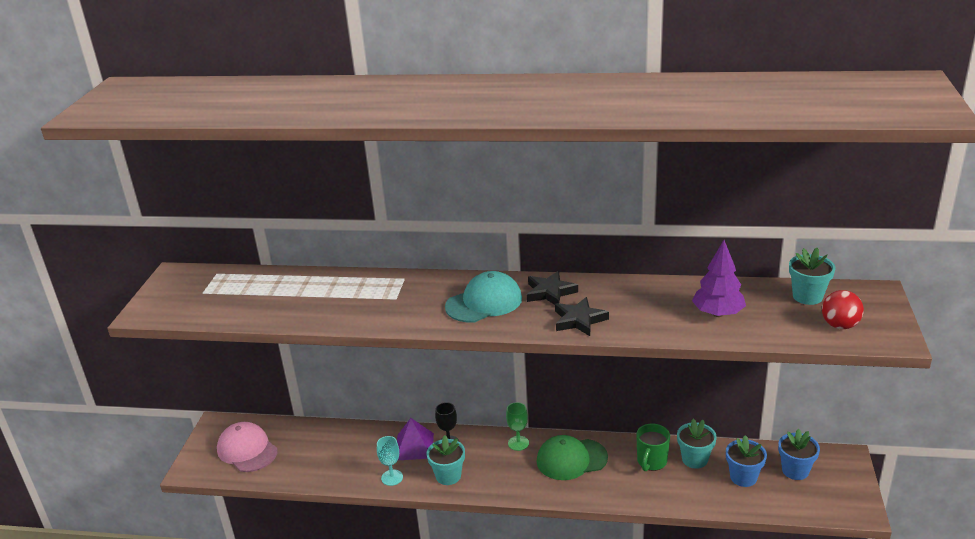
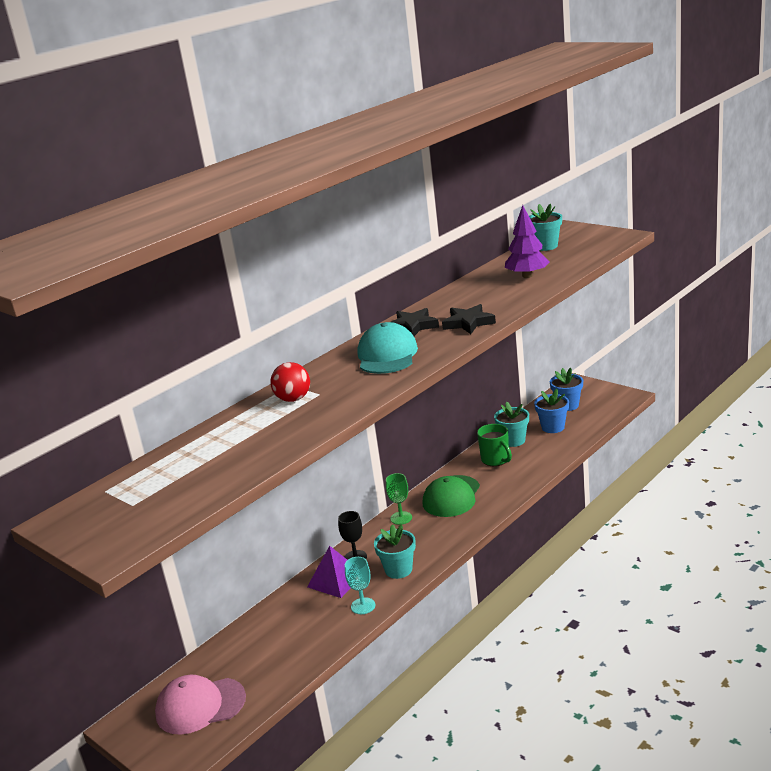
camera: 55 degrees left, 5 degrees down
(839, 325) = (590, 245): red ball -> red ball (293, 399)

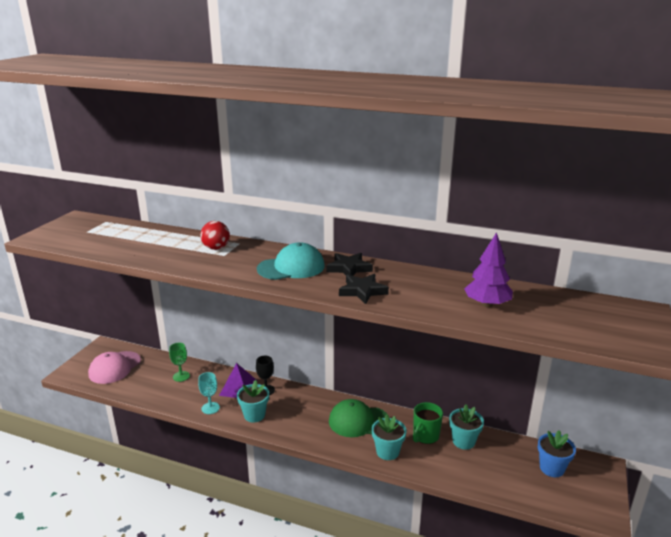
camera: 65 degrees right, 0 degrees up
(200, 706) = (115, 367): pink cap -> pink cap turned 120 degrees counterclockwise
(401, 518) = (320, 400): green goblet -> green goblet (181, 376)
(545, 246) = (575, 303): turquoise flower pot -> turquoise flower pot (387, 452)
(553, 427) = (502, 465): blue flower pot -> none

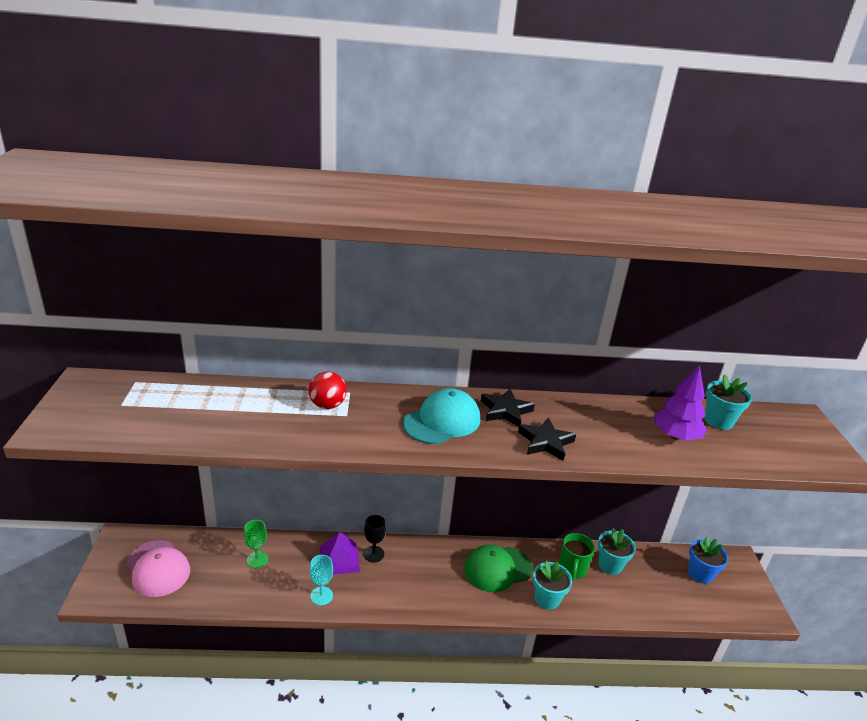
camera: 25 degrees left, 5 degrees up
(115, 367) = (158, 568): pink cap -> pink cap turned 45 degrees counterclockwise
(254, 415) = (380, 591): turquoise flower pot -> turquoise flower pot (718, 421)

